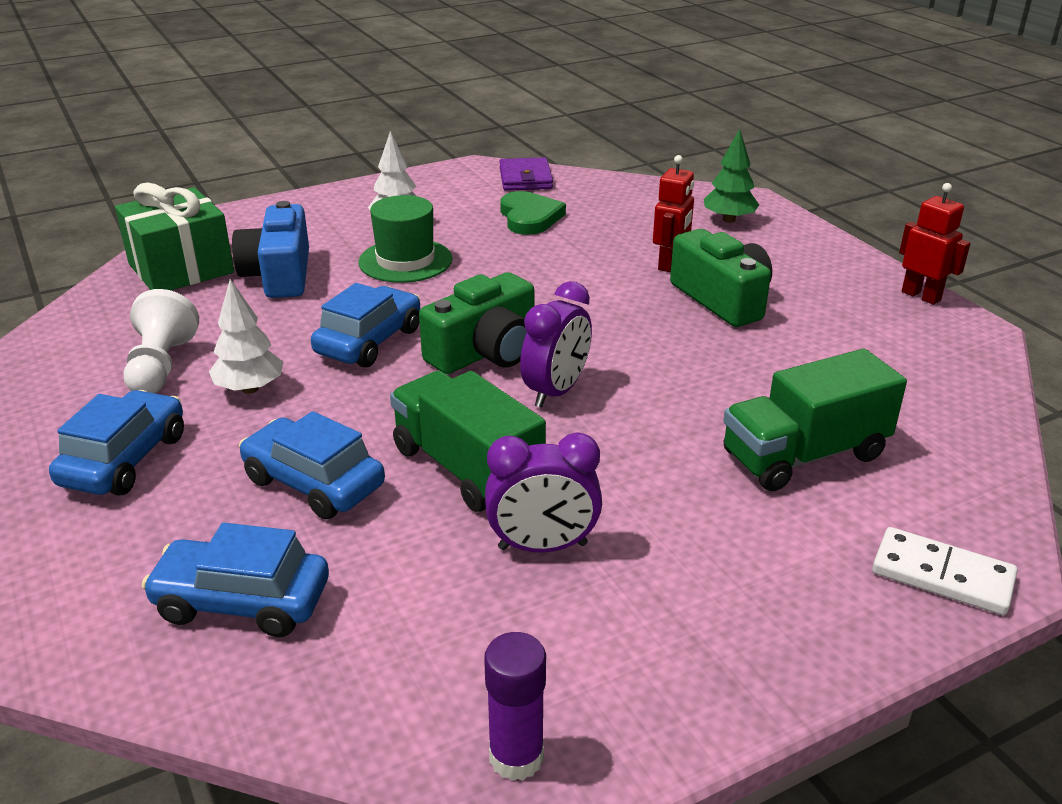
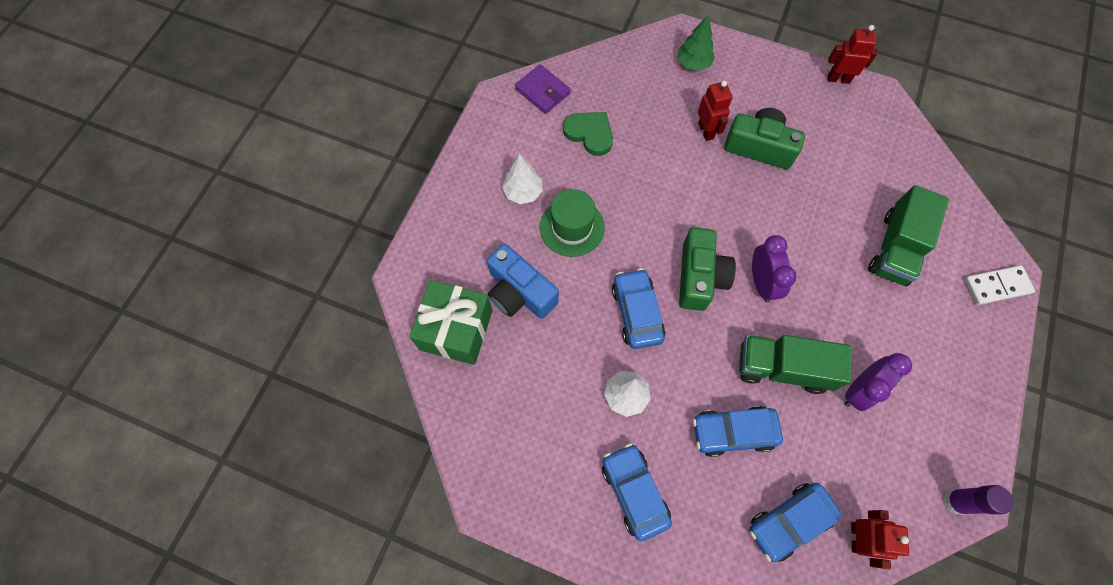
camera: 40 degrees left, 35 degrees up
(161, 366) = (560, 416): white pawn -> none
(302, 683) = (857, 537): none -> red robot

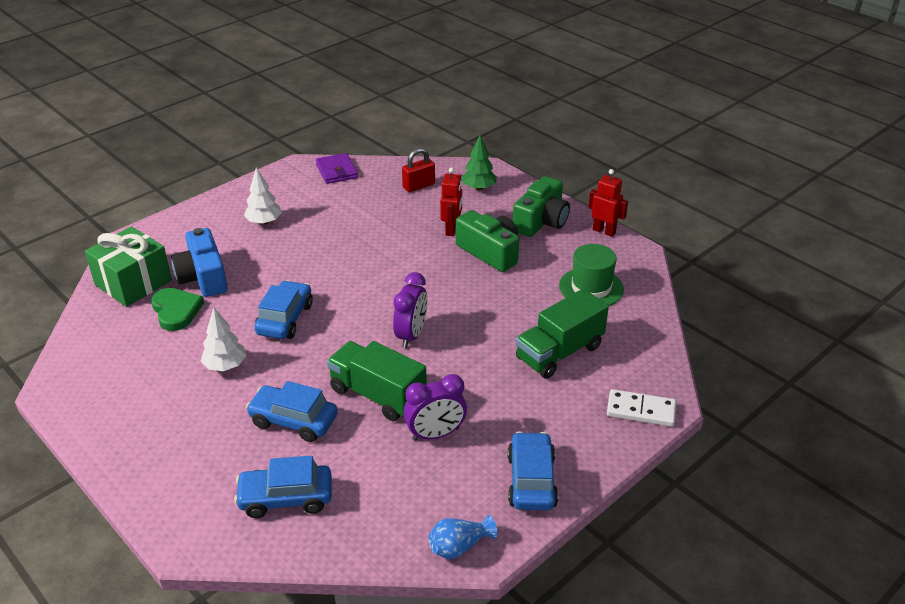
camera: 25 degrees right, 30 degrees down
(572, 227) = (282, 253): green hat -> green hat (591, 287)
(589, 134) = (351, 204): green heart -> green heart (176, 311)
(634, 492) = (172, 427): blue car -> blue car (531, 480)
(636, 82) = (419, 186): none -> red padlock
(699, 277) = (359, 314): green camera -> green camera (541, 221)
(857, 537) = (338, 534): red robot -> none
(955, 501) = (459, 546): purple glue stick -> blue vase

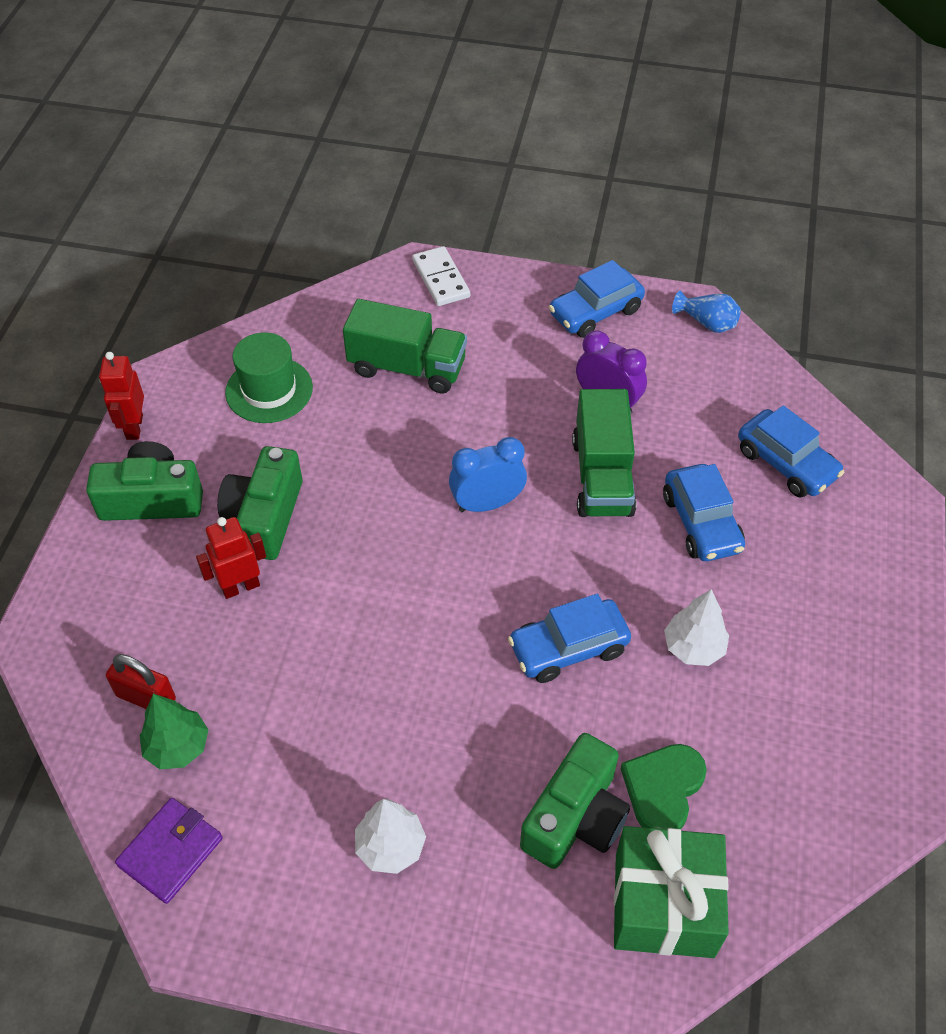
camera: 125 degrees left, 15 degrees up
(203, 277) = (575, 817): blue camera -> green camera
(411, 335) = (487, 504): purple clock -> blue clock
(479, 188) = (104, 615): green tree -> green tree (177, 747)

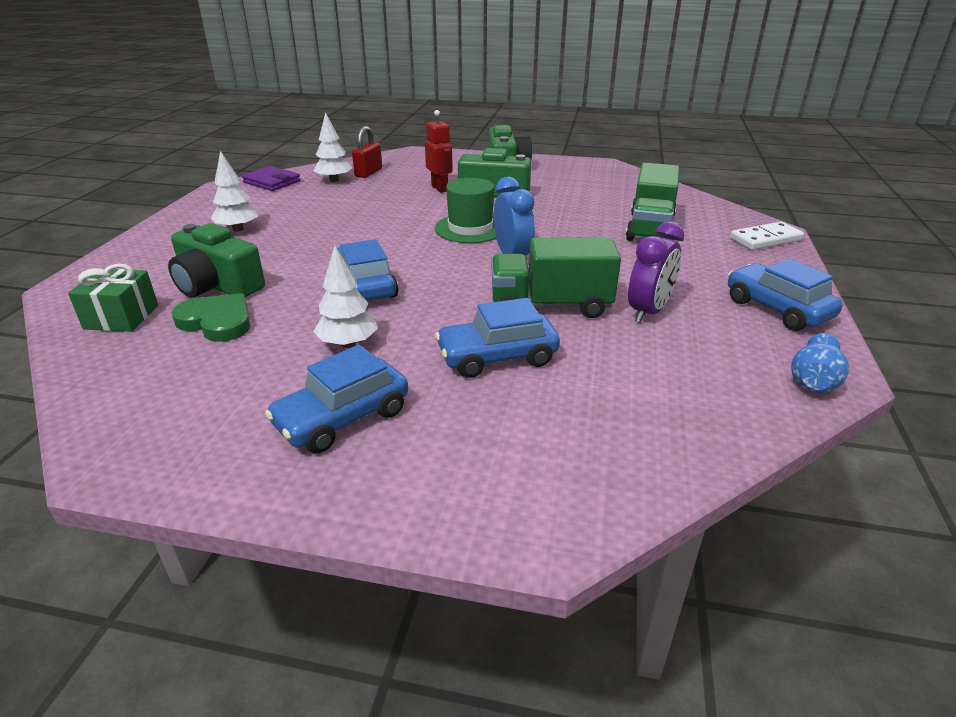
camera: 90 degrees right, 20 degrees down
(134, 427) = (562, 161): red robot -> none
(177, 747) = (334, 180): green tree -> white tree
(269, 390) = (606, 189): green hat -> green hat (470, 228)
(664, 904) = (122, 317): green gift -> green gift, size x0.65
(786, 463) = (594, 424): blue car -> blue car (342, 418)

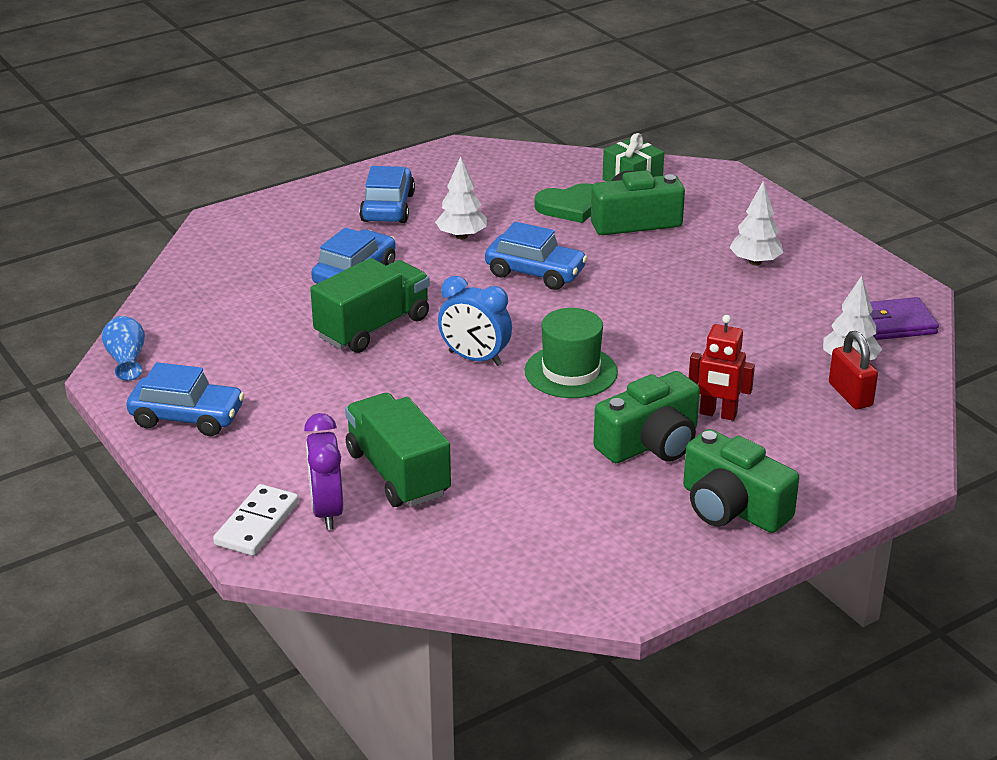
camera: 135 degrees right, 0 degrees up
(648, 311) = (291, 361): purple clock -> purple clock (327, 511)

